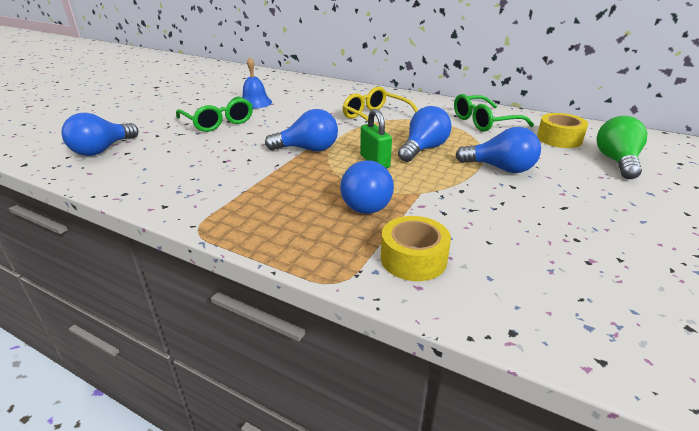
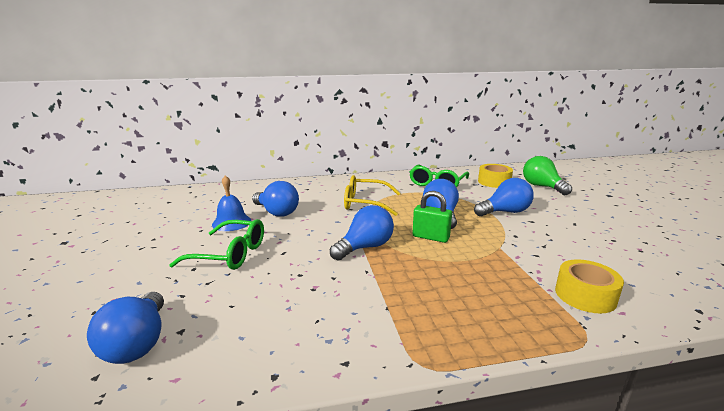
camera: 40 degrees left, 10 degrees down
(364, 203) = (486, 272): blue light bulb -> blue light bulb (277, 212)

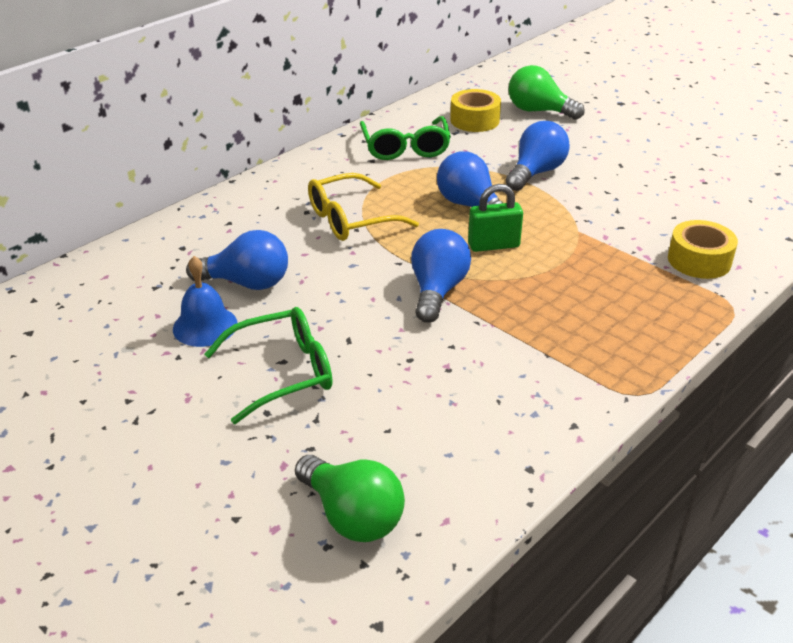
camera: 35 degrees left, 15 degrees up
(138, 343) = (352, 516): blue light bulb -> green light bulb

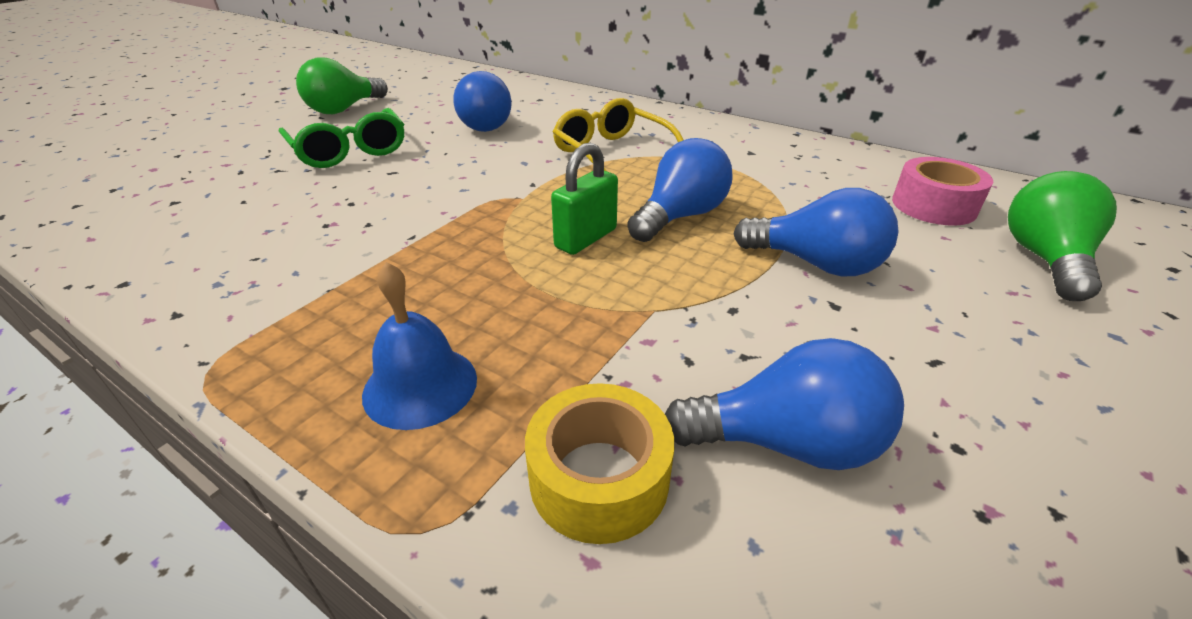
camera: 80 degrees right, 0 degrees up
(205, 326) = (424, 119): blue bell -> blue bell (420, 386)
(352, 516) = (137, 195): green light bulb -> green light bulb (344, 109)
(405, 147) = (799, 167): green glasses -> none
(437, 291) = (476, 208): blue light bulb -> blue light bulb (786, 442)
(474, 120) = (933, 206): yellow tape -> pink tape
(493, 245) = (585, 238): green padlock -> green padlock turned 60 degrees clockwise

